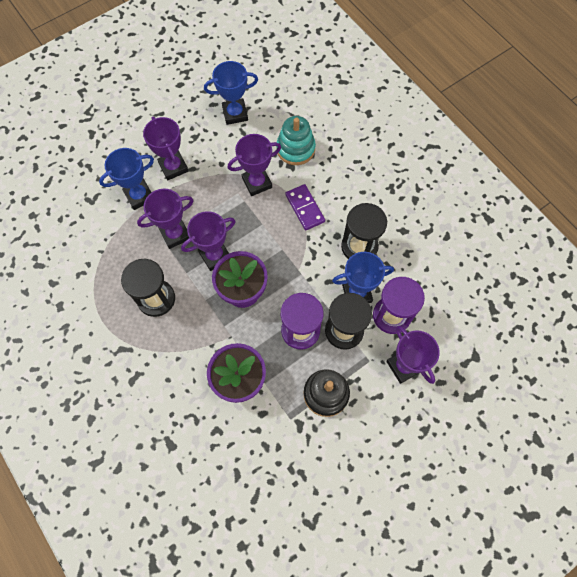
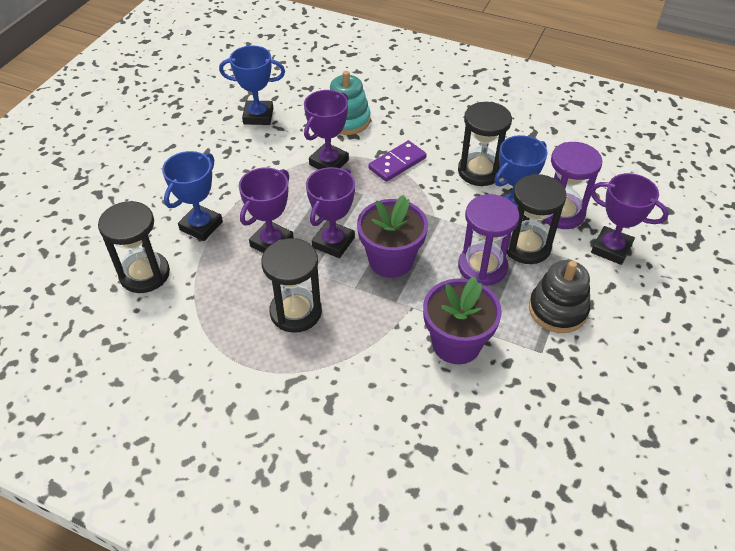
camera: 30 degrees left, 20 degrees down
(83, 218) = (144, 274): none -> black hourglass
(173, 167) = (223, 185): purple trophy -> none
(235, 114) = (258, 116): blue trophy -> blue trophy turned 45 degrees clockwise
(304, 208) = (397, 163): purple domino -> purple domino turned 75 degrees counterclockwise

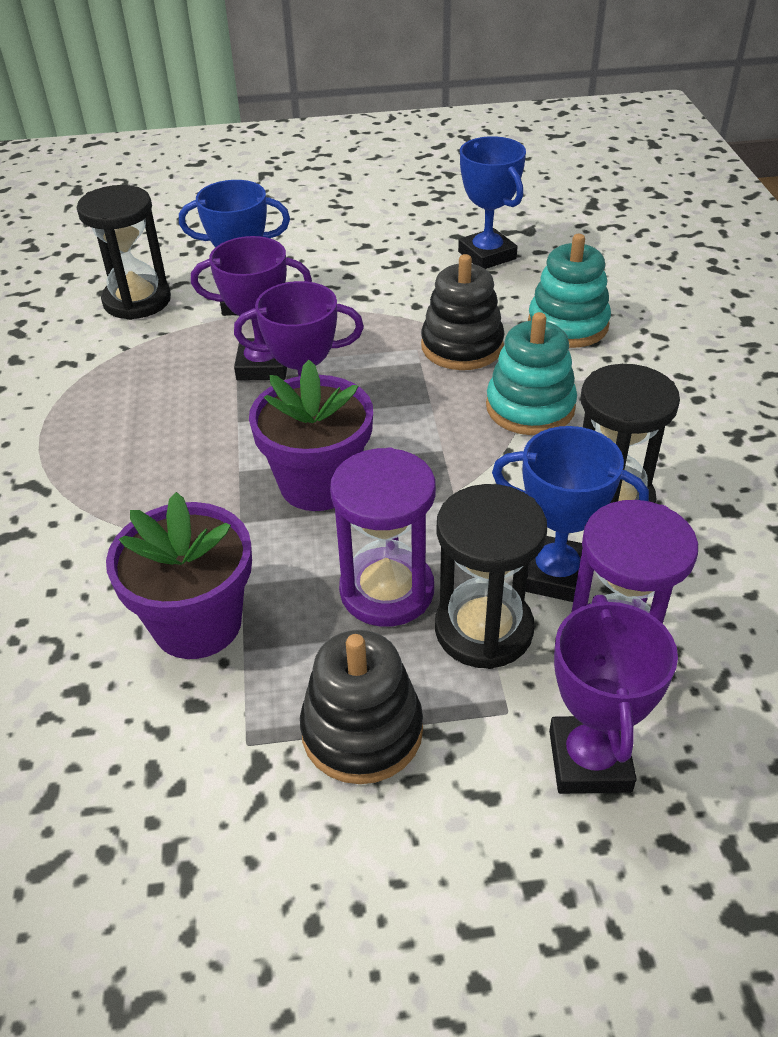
camera: 60 degrees right, 5 degrees down
(296, 312) = (155, 437): black hourglass -> none
(329, 162) = (462, 346): purple trophy -> black stacking toy
(397, 163) = (530, 407): purple domino -> turquoise stacking toy

